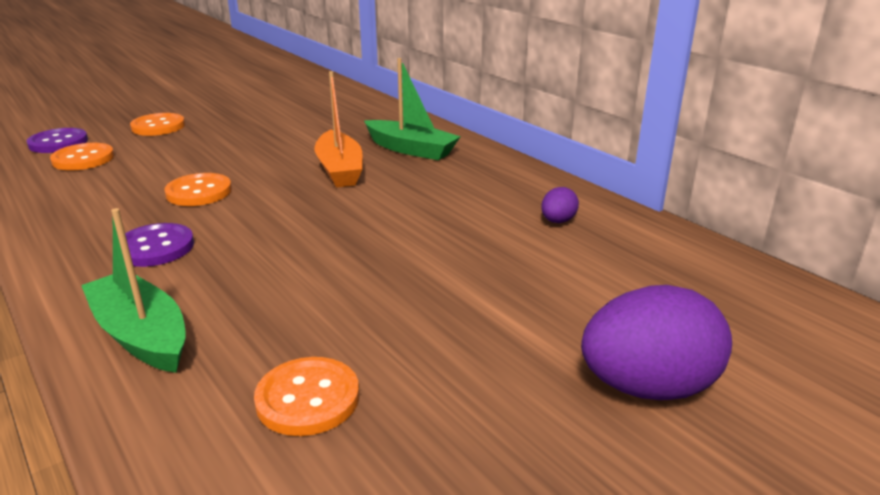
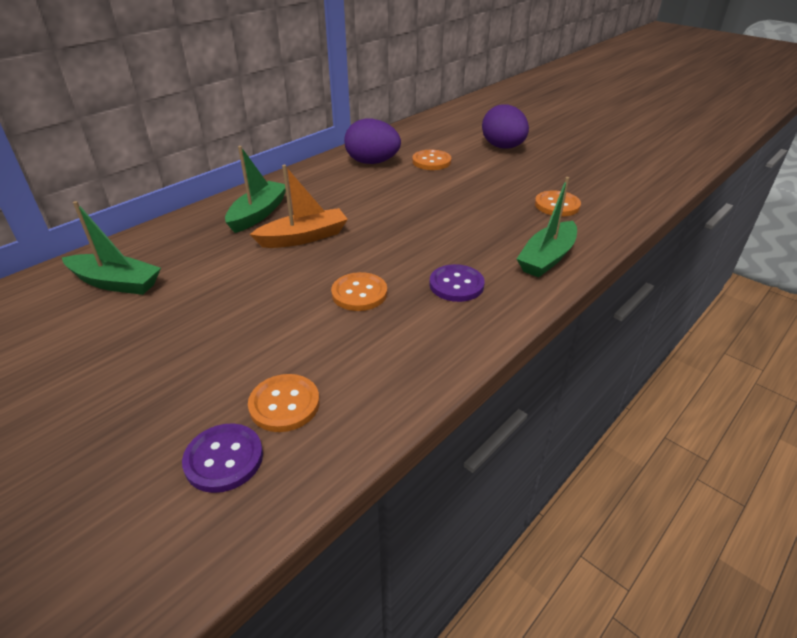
camera: 100 degrees left, 10 degrees up
(158, 126) = (169, 383): orange button -> orange button (431, 161)
(313, 106) = (116, 283): none -> green boat
(557, 221) = (372, 162): purple egg -> purple egg, size x2.15

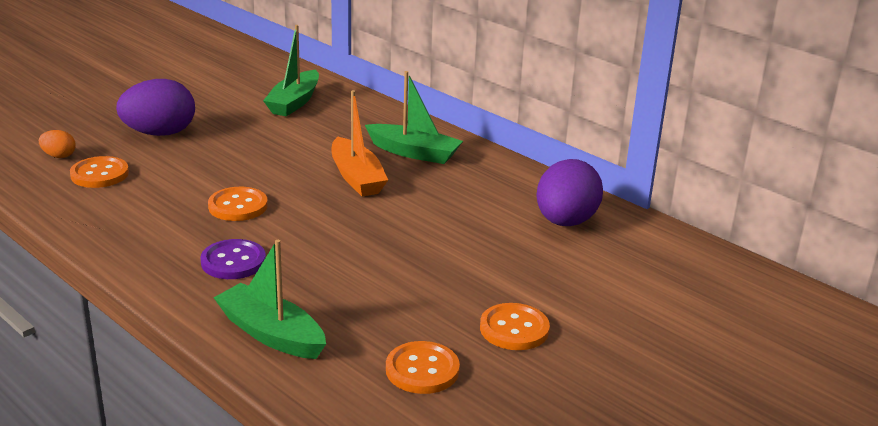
camera: 90 degrees right, 10 degrees down
(224, 459) = (59, 156): purple button -> orange egg
(431, 161) = (577, 270): orange button -> orange button (514, 329)
(503, 147) = (655, 348): purple egg -> purple egg (159, 133)

